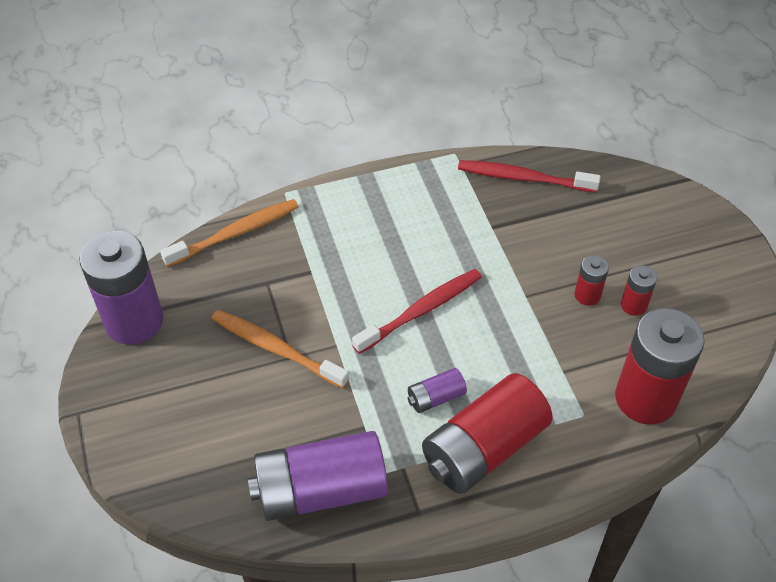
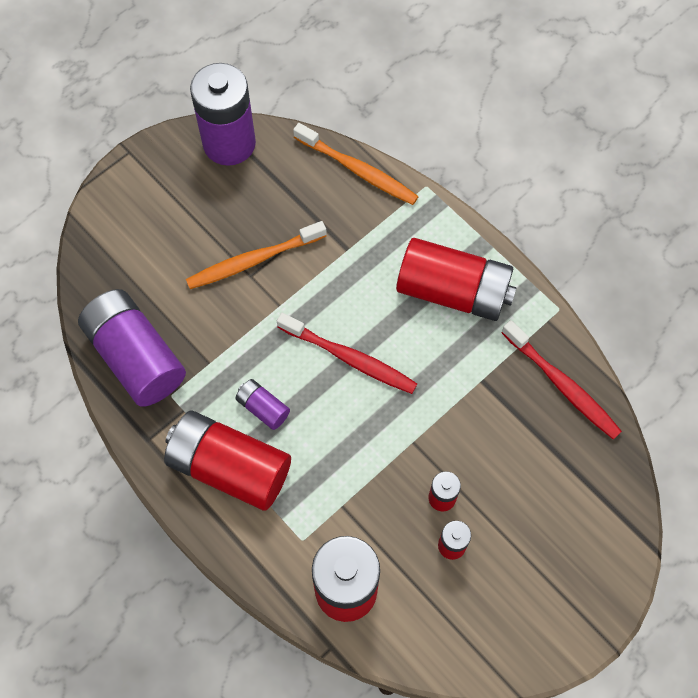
camera: 65 degrees right, 15 degrees up
(276, 348) = (253, 260): orange toothbrush -> orange toothbrush turned 120 degrees counterclockwise
(398, 213) = (453, 291): none -> red battery
(523, 178) = (562, 385): red toothbrush -> red toothbrush turned 150 degrees clockwise

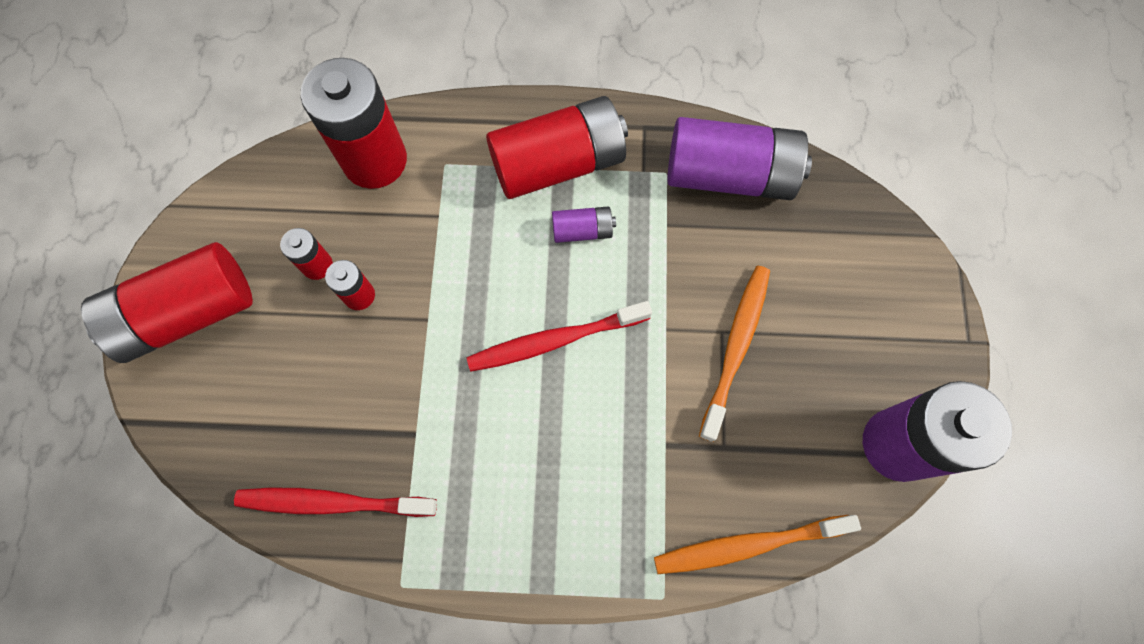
camera: 135 degrees right, 5 degrees up
(453, 291) = (523, 500): red battery -> red battery (187, 313)

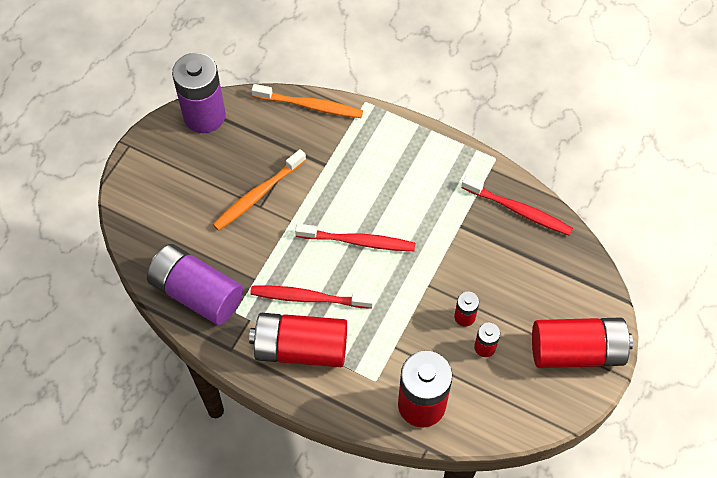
camera: 155 degrees left, 10 degrees down
(582, 231) = (308, 298): purple battery -> red toothbrush

